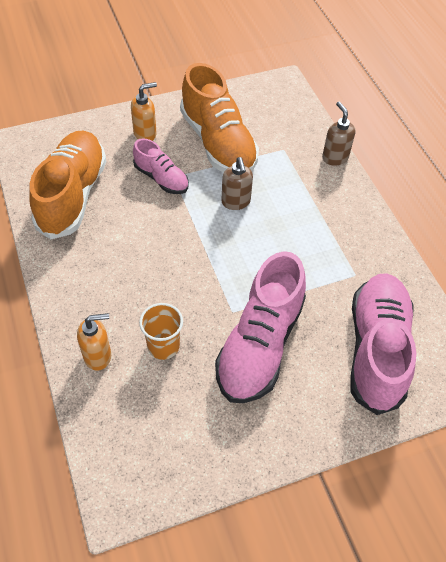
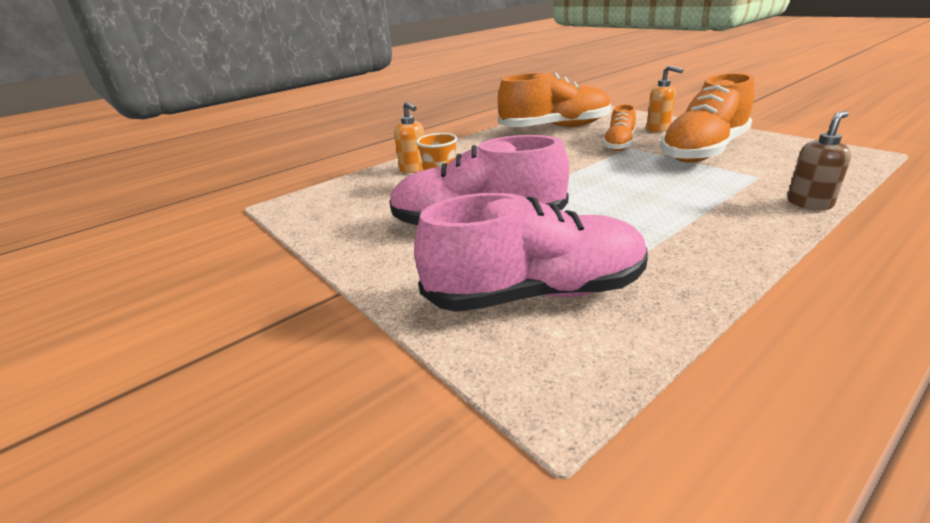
camera: 75 degrees right, 25 degrees down
(161, 178) = (619, 144): pink shoe -> orange shoe
(236, 202) = (642, 174): brown soap dispenser -> none

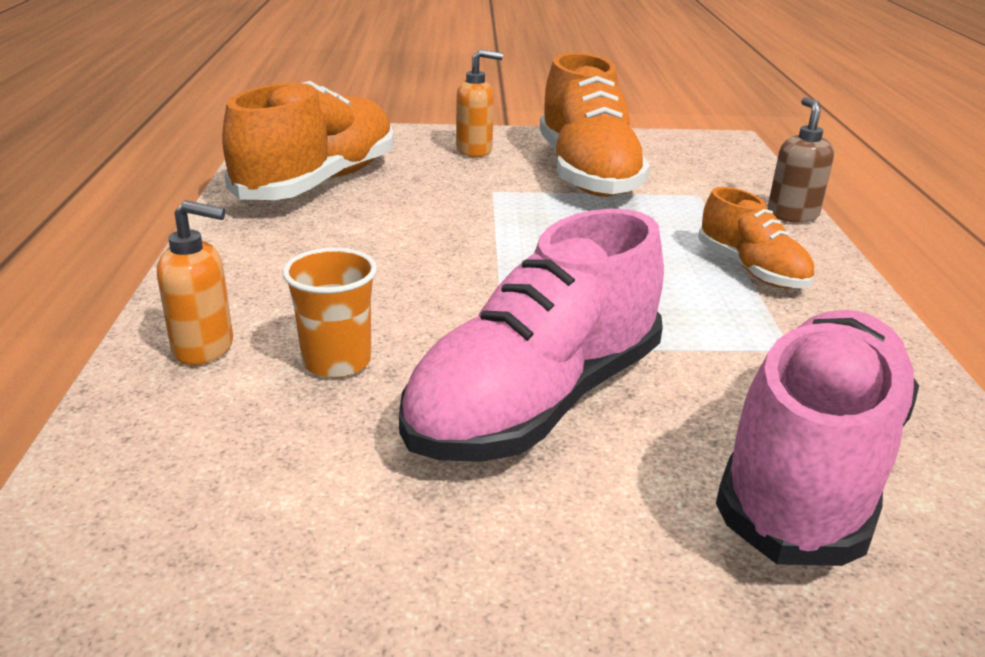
camera: 55 degrees left, 0 degrees up
(619, 144) = (471, 189): orange shoe -> orange shoe (751, 270)

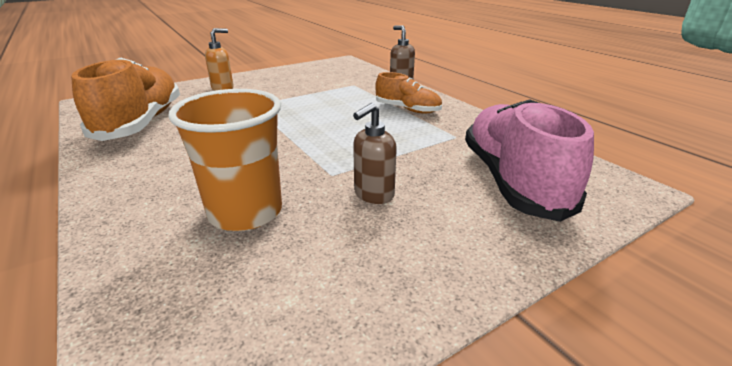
camera: 30 degrees left, 0 degrees up
(204, 348) = (148, 234): orange soap dispenser -> none
(337, 361) = (245, 212): orange cup -> orange cup, size x1.65
(536, 401) = (373, 195): pink shoe -> brown soap dispenser
(587, 173) = (293, 87): orange shoe -> none

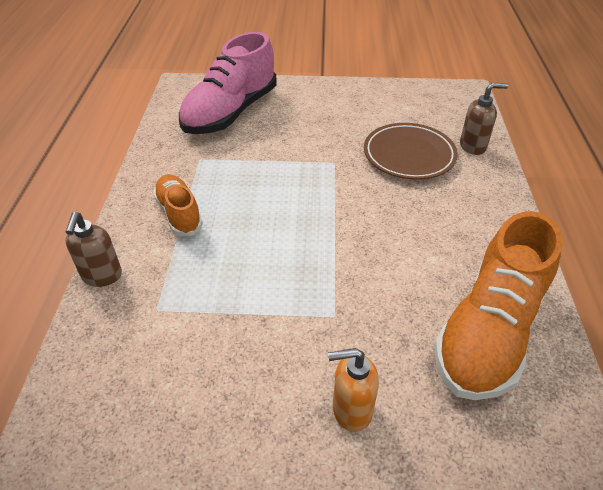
camera: 145 degrees left, 15 degrees up
(245, 212) = (409, 155): orange cup -> brown plate
(373, 195) = (323, 136): brown soap dispenser -> brown soap dispenser (473, 146)

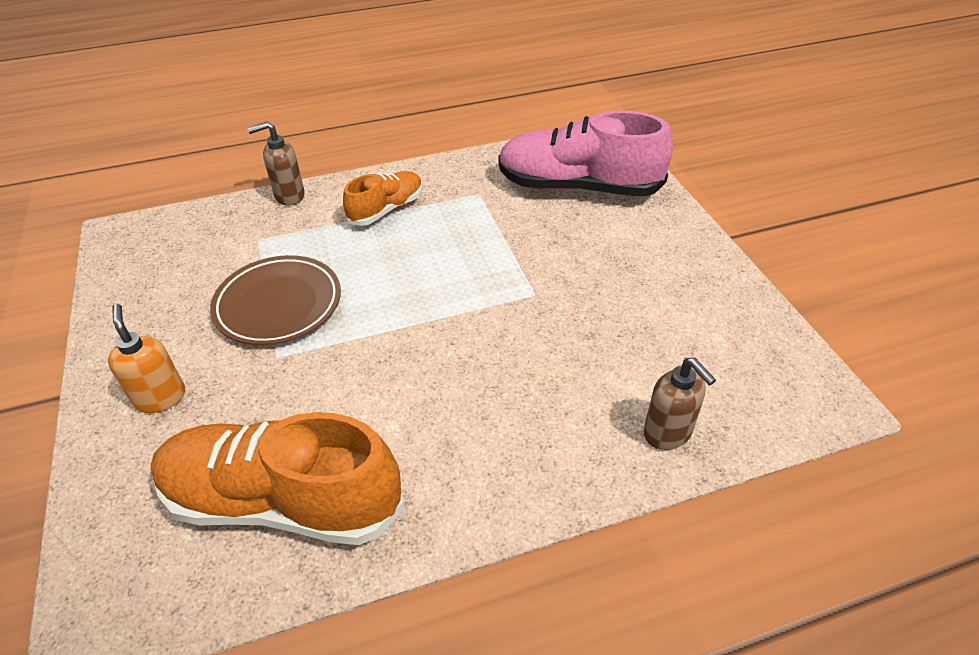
camera: 70 degrees right, 0 degrees up
(409, 155) = (595, 362): brown plate -> brown plate (278, 305)

